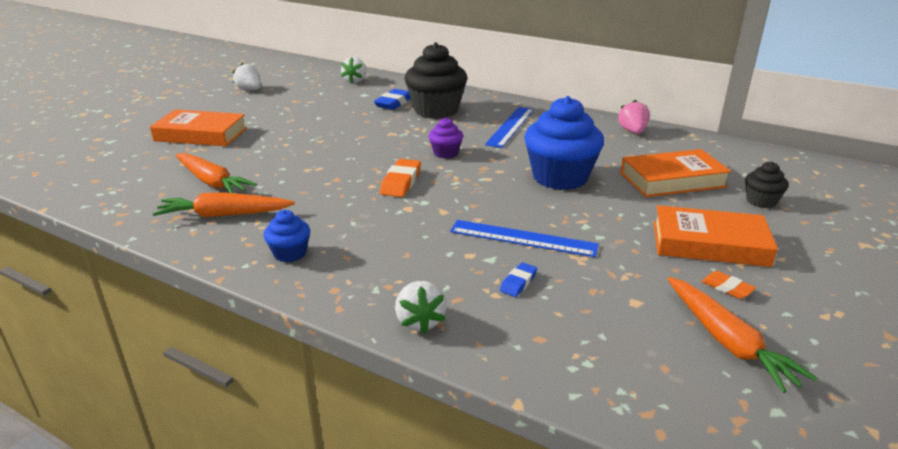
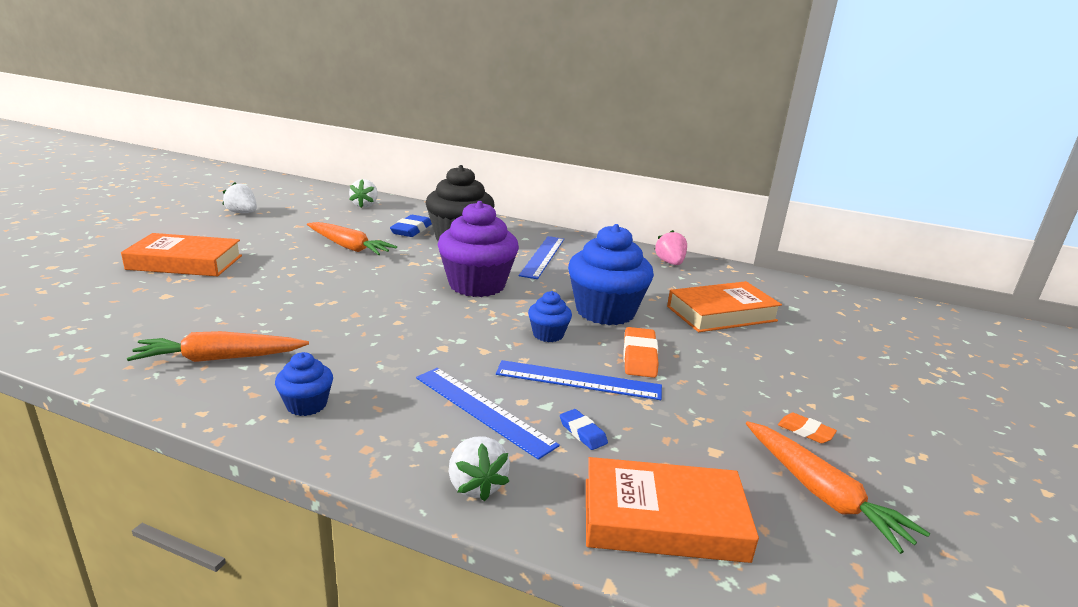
camera: 10 degrees left, 5 degrees down
(212, 182) = (202, 318): orange carrot -> orange carrot (349, 247)
(401, 182) = (431, 317): orange eraser -> orange eraser (639, 357)
(434, 261) = (482, 410): none -> blue ruler
(445, 153) = (477, 285): purple cupcake -> purple cupcake, size x2.08
(503, 198) = (548, 334): none -> blue cupcake
(518, 282) = (582, 432): blue eraser -> blue eraser turned 60 degrees counterclockwise
(709, 244) = (775, 382): orange book -> orange book (663, 519)
(761, 201) = (814, 335): black cupcake -> none

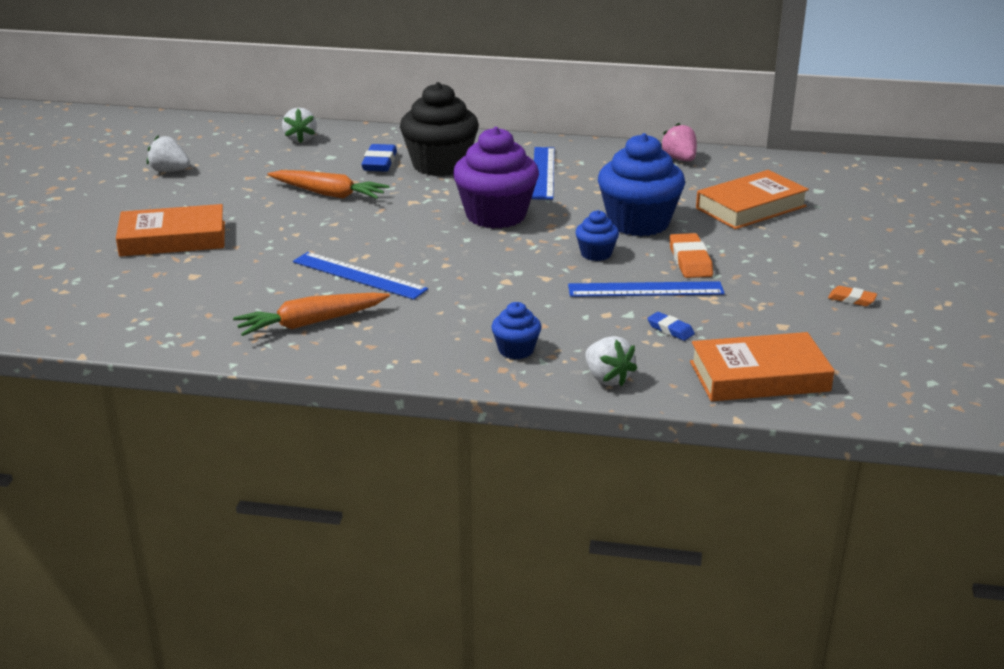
camera: 10 degrees left, 5 degrees up
(306, 405) = (425, 346): blue cupcake -> blue cupcake (516, 350)
(482, 410) = (577, 326): blue ruler -> blue ruler (358, 276)
(821, 494) = (872, 341): orange carrot -> none

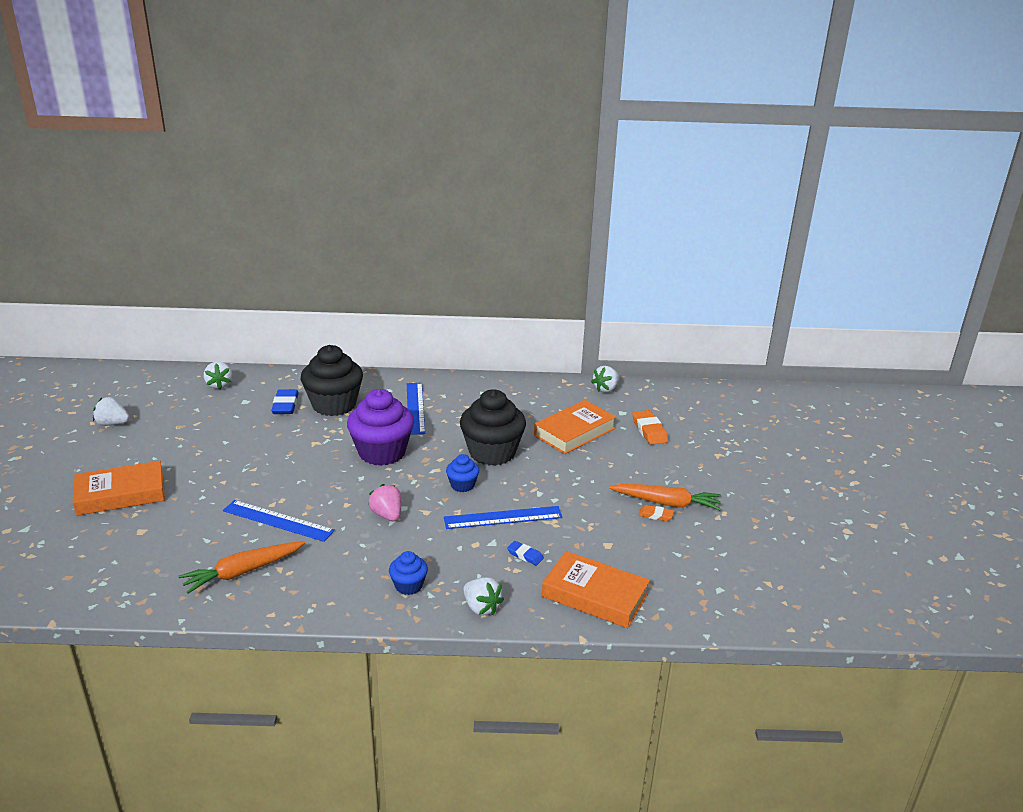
camera: 10 degrees left, 0 degrees up
(329, 194) = (247, 439): orange carrot -> orange carrot (666, 503)
(638, 223) = (492, 452): blue cupcake -> black cupcake
(679, 159) = (518, 389): pink strawberry -> pink strawberry (387, 515)
(690, 261) = (534, 487): orange eraser -> orange eraser (649, 430)
(759, 376) = (594, 595): orange book -> orange book turned 45 degrees clockwise
(798, 165) = (606, 389): none -> white strawberry

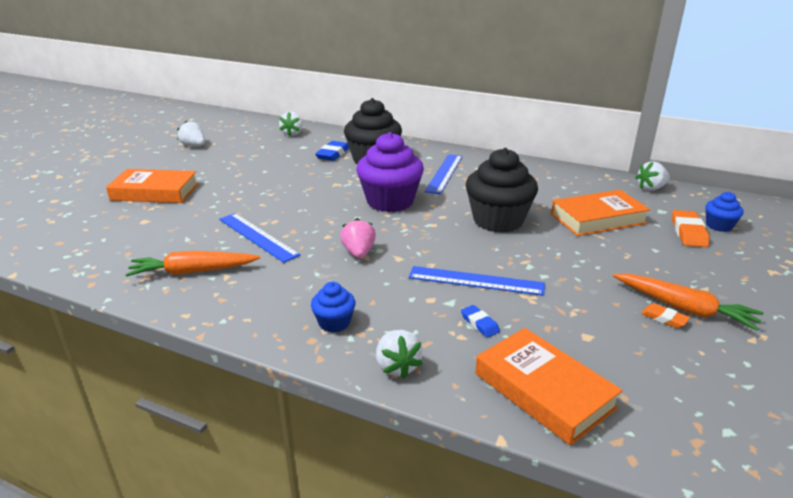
camera: 25 degrees right, 0 degrees up
(462, 485) = (450, 243): blue cupcake -> blue cupcake (719, 226)

